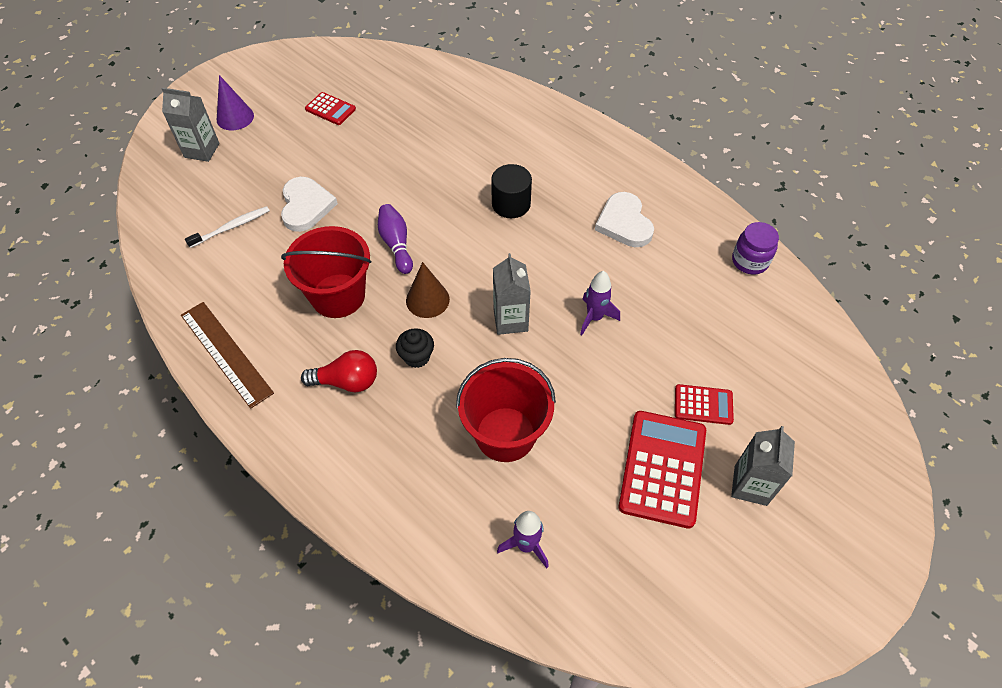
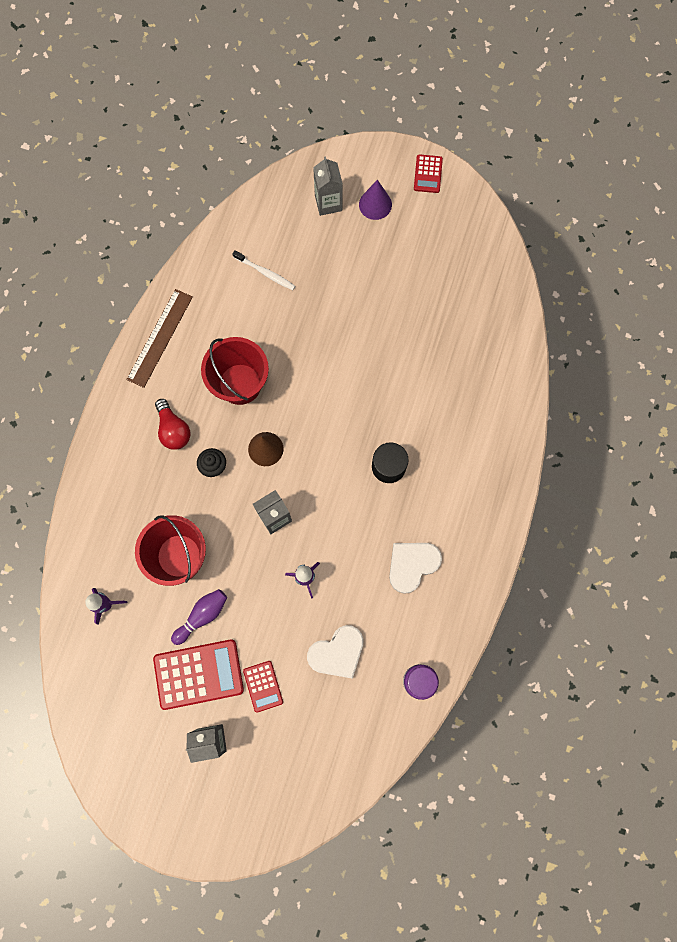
camera: 65 degrees right, 20 degrees up
(306, 206) = (311, 313): white heart -> white heart (337, 653)
(330, 109) = (422, 271): red calculator -> red calculator (428, 174)
(396, 244) = (306, 400): purple bowling pin -> purple bowling pin (202, 616)

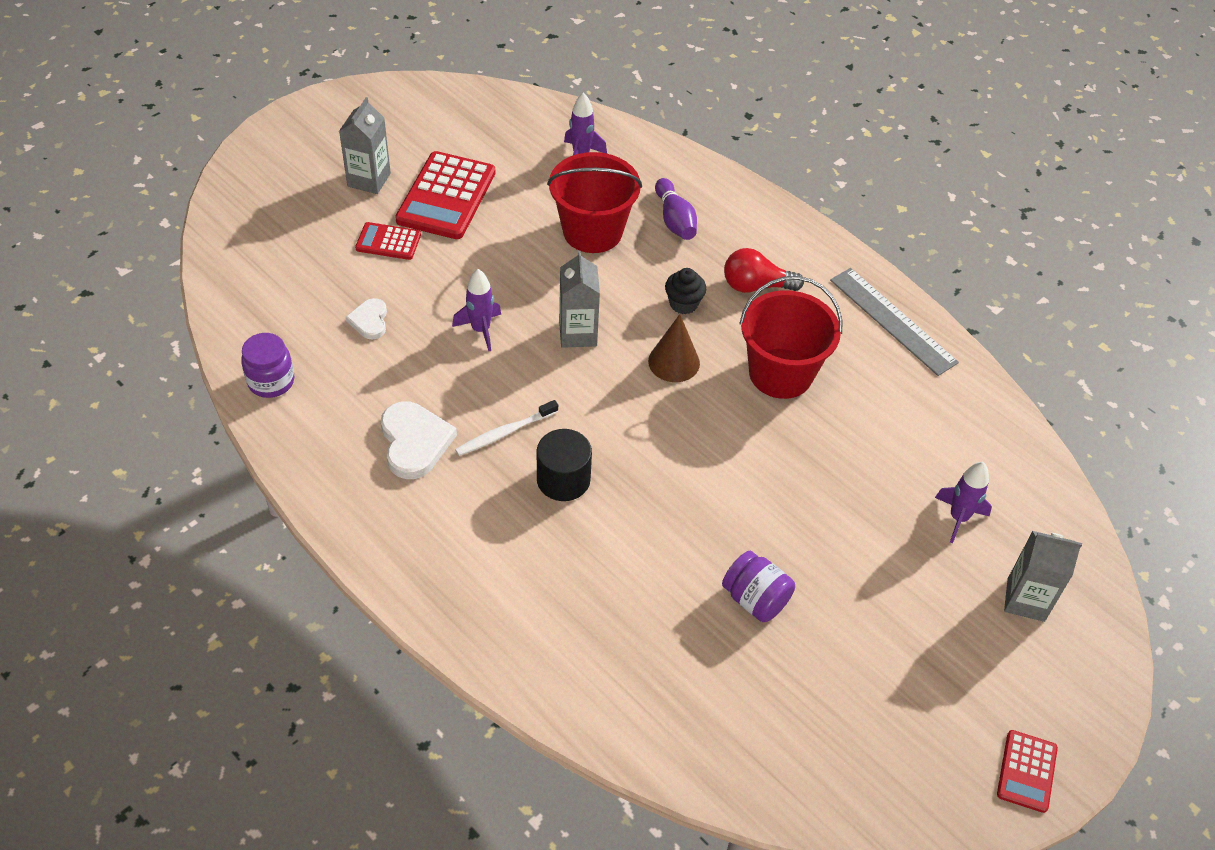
camera: 115 degrees right, 25 degrees down
(159, 338) = (892, 321): brown ruler -> grey ruler
(202, 616) = (508, 224): purple bowling pin -> purple bowling pin (675, 220)
(265, 273) = (937, 470): white toothbrush -> white toothbrush (504, 433)
(293, 251) = (958, 518): none -> purple rocket
(337, 653) = (369, 321): white heart -> white heart, size x0.59
(375, 204) = (997, 663): purple cone -> none
(406, 330) = (755, 599): none -> purple jar
(428, 174) = (1026, 771): red calculator -> red calculator turned 105 degrees counterclockwise

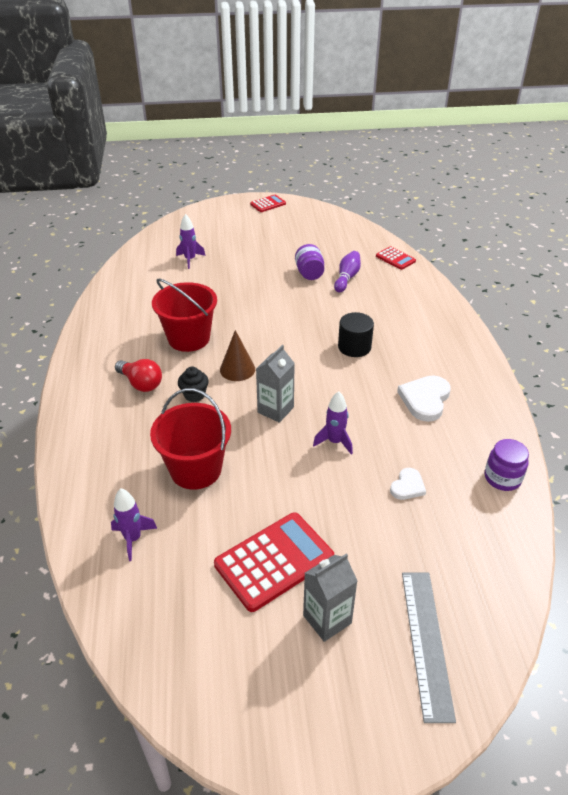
camera: 140 degrees left, 10 degrees down
(388, 242) = (352, 544): red calculator -> red calculator (395, 258)
(504, 433) = (368, 380): white toothbrush -> none
(675, 220) = (133, 448): purple bowling pin -> purple bowling pin (347, 278)
(892, 321) = (98, 332): grey ruler -> grey ruler (426, 642)
(1026, 600) = (202, 232): grey carton -> none

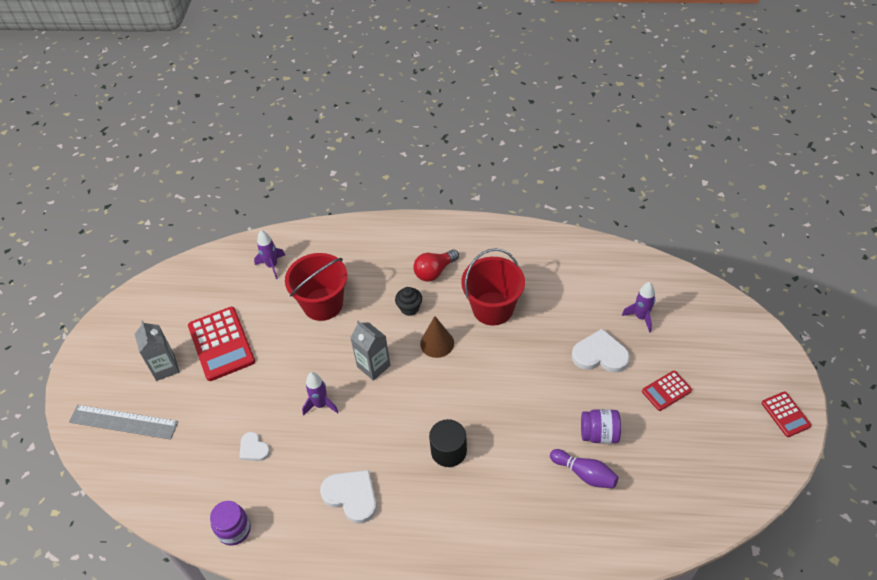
camera: 105 degrees right, 10 degrees up
(232, 277) = (600, 354): none -> white heart
(395, 258) = (626, 545): red calculator -> red calculator (666, 391)

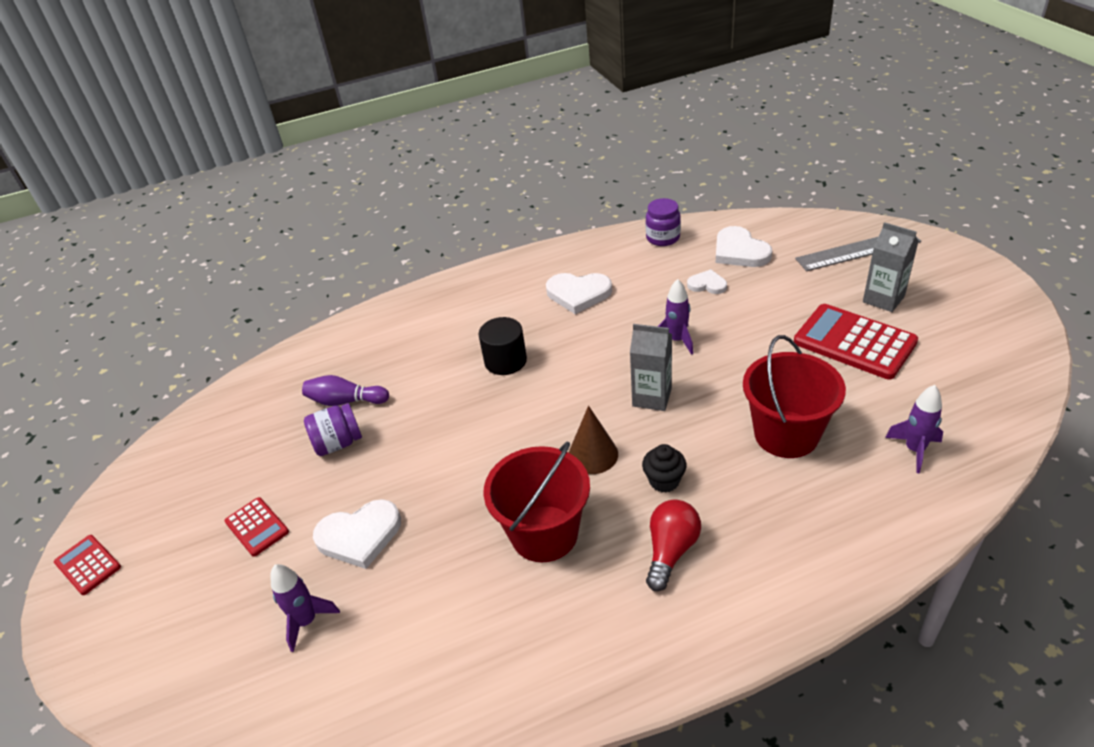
camera: 155 degrees right, 10 degrees down
(197, 472) = (739, 251): none -> white heart
(666, 391) = (257, 527): red calculator -> red calculator turned 105 degrees clockwise

